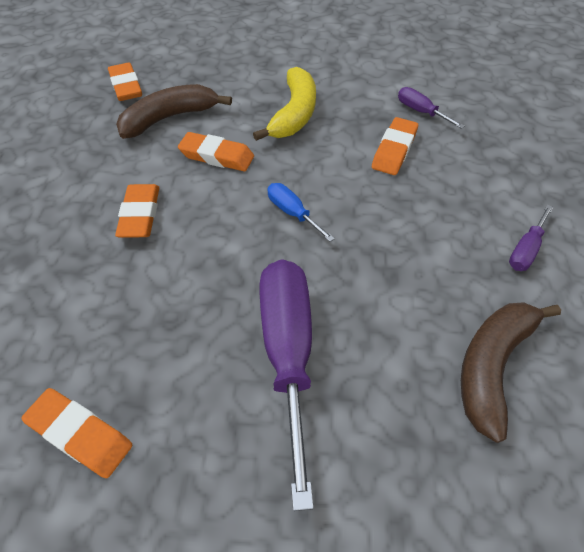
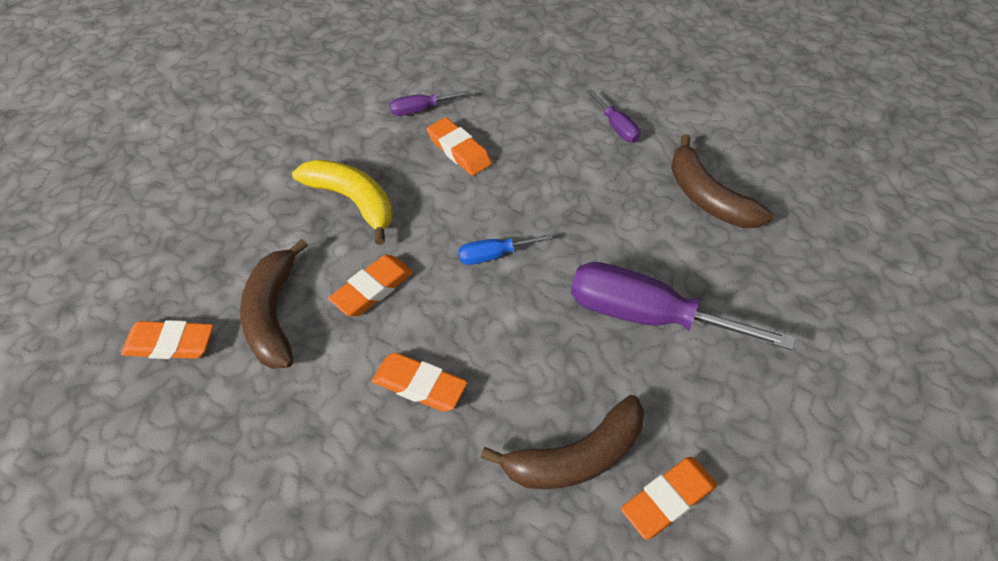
camera: 65 degrees left, 0 degrees up
(106, 342) = (576, 457): none -> brown banana

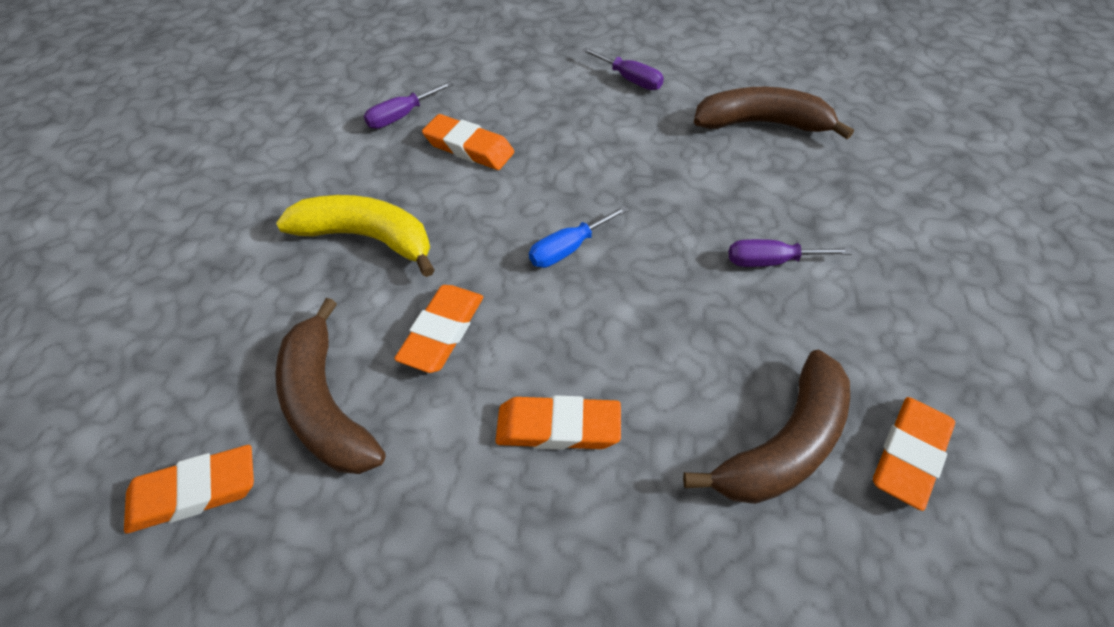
camera: 20 degrees left, 0 degrees up
(647, 315) = (770, 261): purple screwdriver -> purple screwdriver, size x0.47
(707, 197) = (762, 123): brown banana -> brown banana turned 150 degrees clockwise

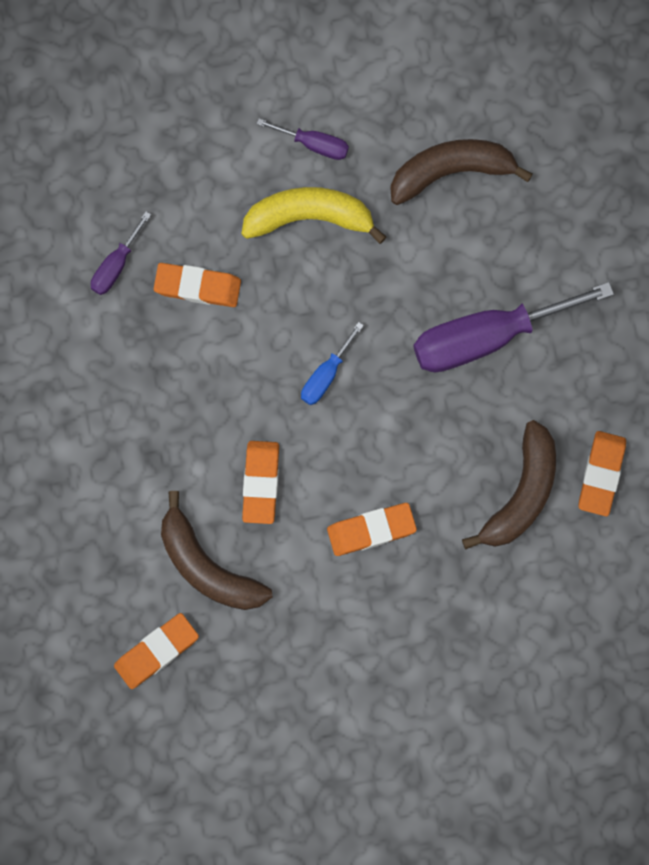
camera: 20 degrees left, 25 degrees up
(367, 238) = (159, 416): yellow banana -> yellow banana (309, 217)
(770, 261) = (486, 337): purple screwdriver -> purple screwdriver, size x2.13

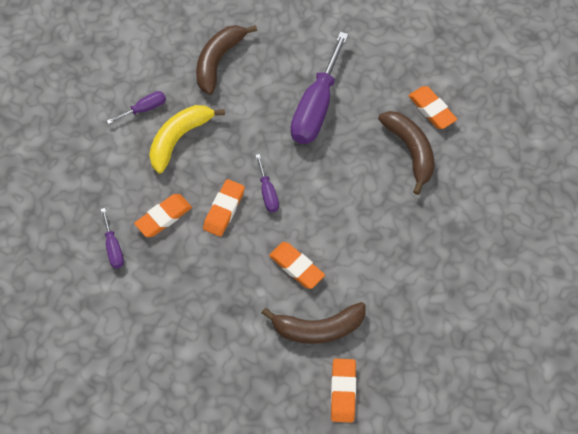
camera: 50 degrees left, 15 degrees down
(326, 375) = (267, 193): blue screwdriver -> purple screwdriver
(371, 530) = (369, 233): orange eraser -> orange eraser (224, 210)

